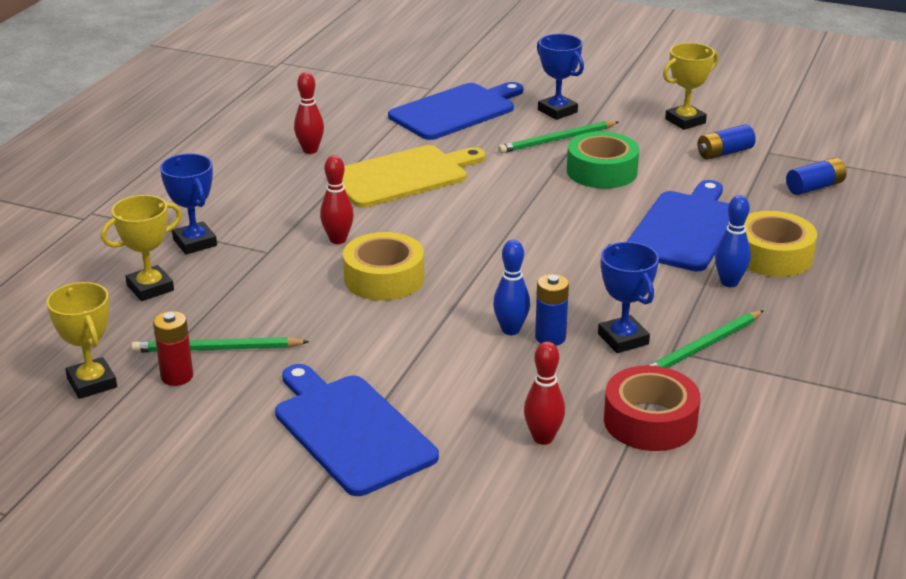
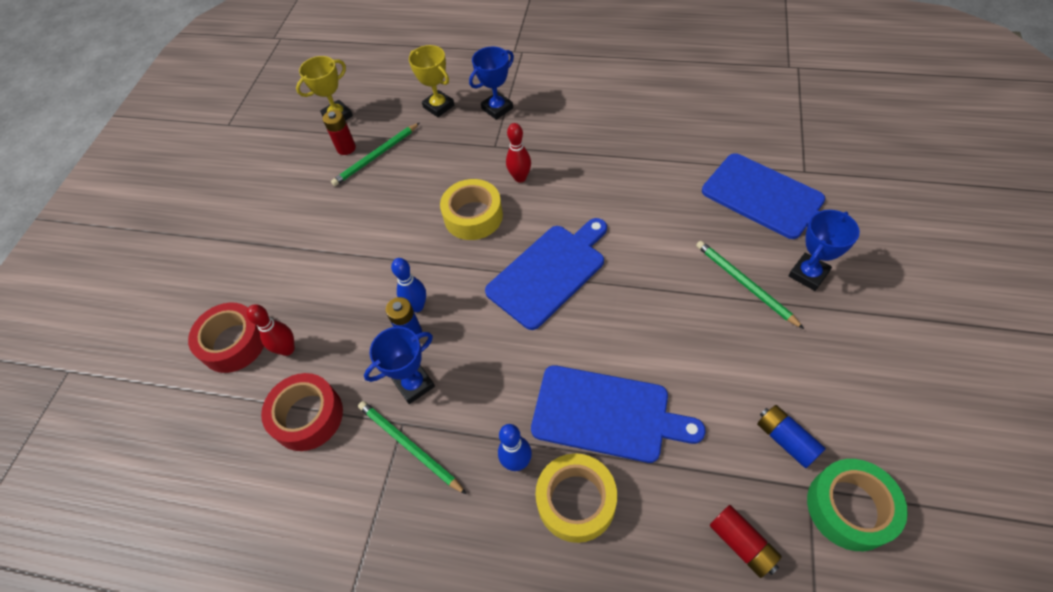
camera: 85 degrees right, 25 degrees up
(216, 349) = (376, 156): green pencil -> green pencil turned 120 degrees counterclockwise
(310, 150) = (650, 127): red bowling pin -> none
(350, 431) = (295, 242): blue cutting board -> blue cutting board (549, 272)
(403, 176) = (630, 191): yellow cutting board -> none
(516, 490) = (234, 343): none -> red tape
(601, 171) = (695, 330): green tape -> green tape (849, 508)
(685, 121) = (846, 393): yellow trophy -> none
(815, 187) = (742, 544): blue battery -> red battery

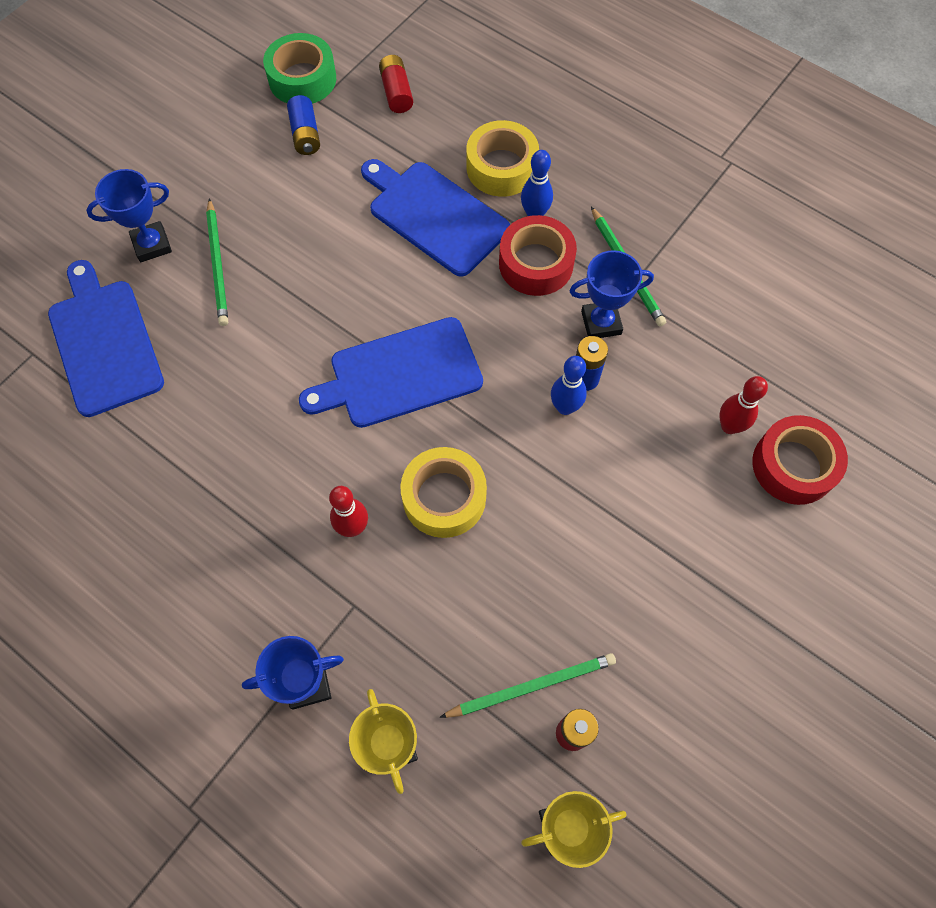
camera: 160 degrees left, 10 degrees up
(308, 416) = (720, 341): red tape -> red tape (536, 263)

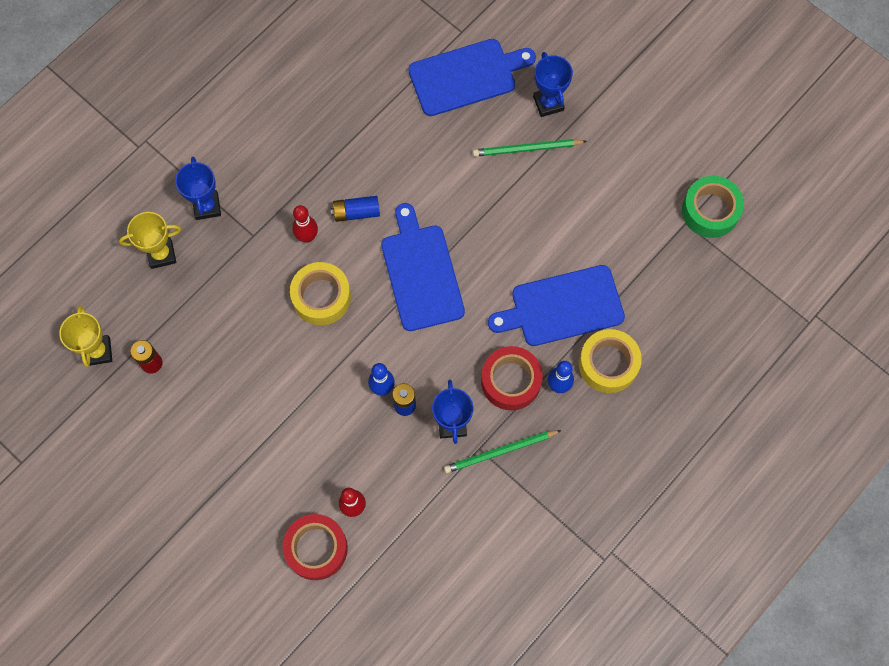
camera: 95 degrees right, 5 degrees up
(305, 134) = (650, 212): blue battery -> blue battery (356, 212)
(396, 92) = (693, 285): red battery -> none
(434, 215) = (562, 307): blue cutting board -> blue cutting board turned 150 degrees counterclockwise
(532, 686) = (185, 342): green pencil -> none

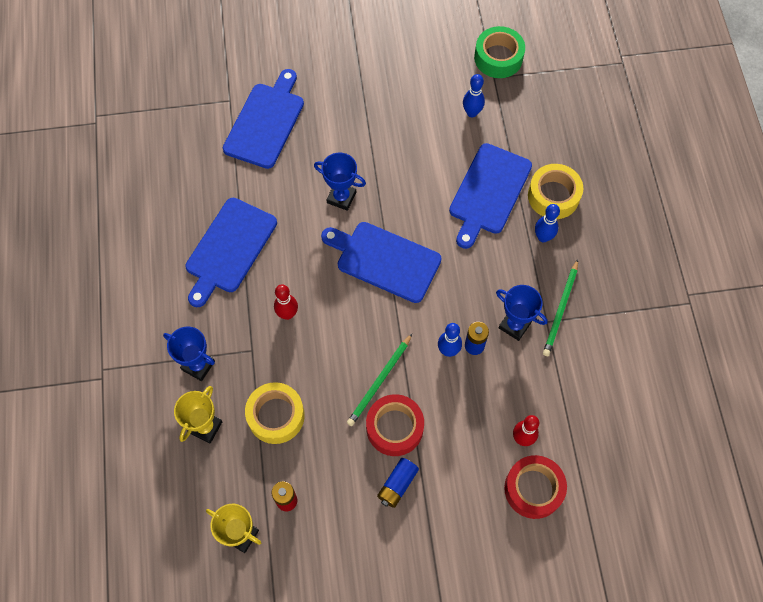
camera: 50 degrees left, 5 degrees down
(321, 297) = (343, 339): yellow tape -> yellow tape (276, 416)
(326, 145) = (229, 249): none -> blue cutting board
(356, 212) = (300, 267): blue battery -> blue battery (397, 485)
(510, 381) = (514, 264): red tape -> red tape (394, 428)
(527, 149) = (354, 127): green pencil -> green pencil (379, 381)
(548, 103) = (334, 90): blue trophy -> blue trophy (341, 197)
(630, 232) = (472, 113): none -> blue bowling pin

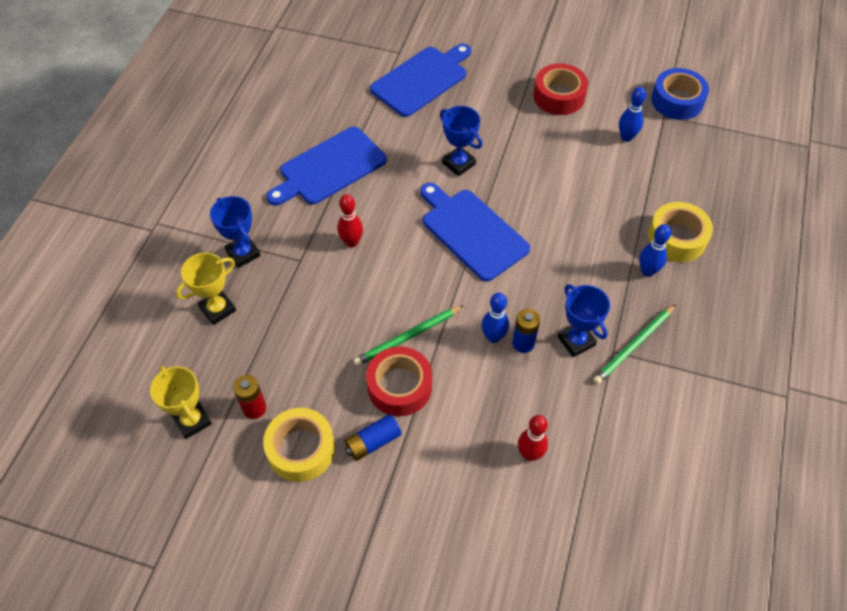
camera: 25 degrees right, 10 degrees down
(276, 416) = (289, 326): yellow tape -> yellow tape (301, 449)
(489, 192) = (609, 211): blue cutting board -> none
(498, 58) = (677, 101): green tape -> blue tape
(533, 489) = (516, 511): red tape -> red tape (559, 96)

